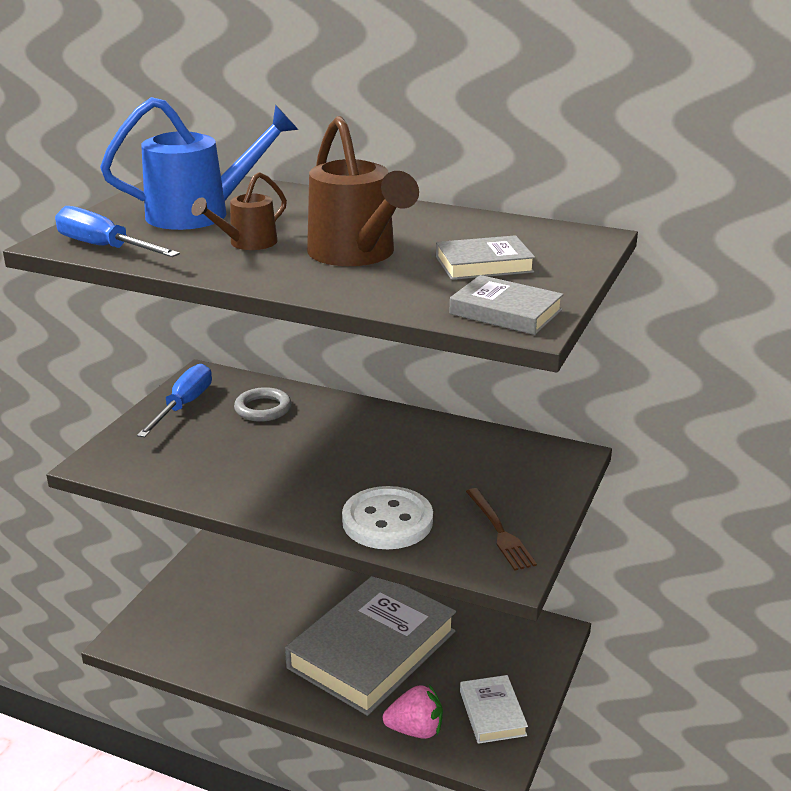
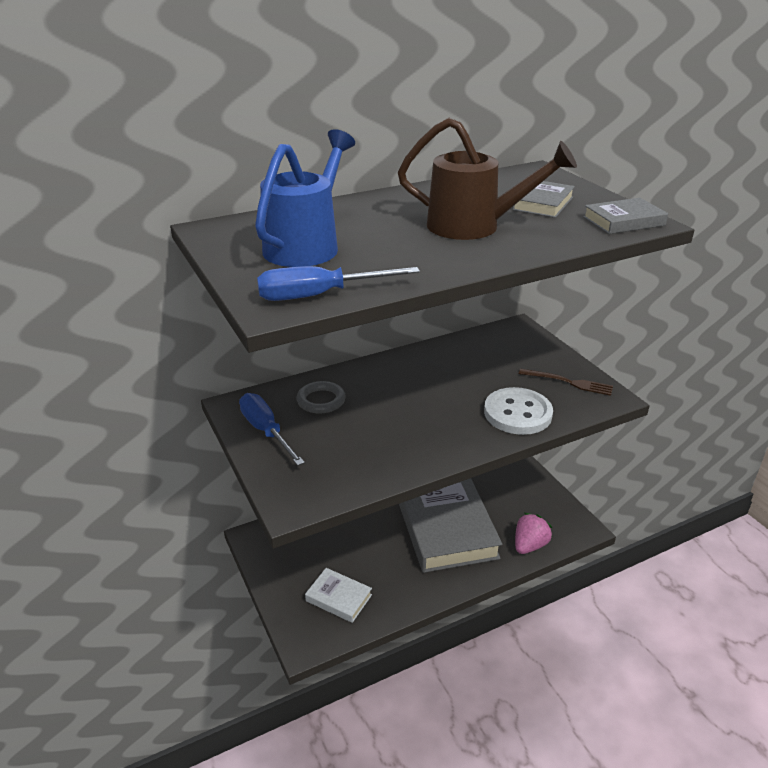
camera: 50 degrees left, 5 degrees up
(247, 243) = (398, 249): brown watering can -> none
(492, 713) = (544, 508): white book -> white book (338, 598)

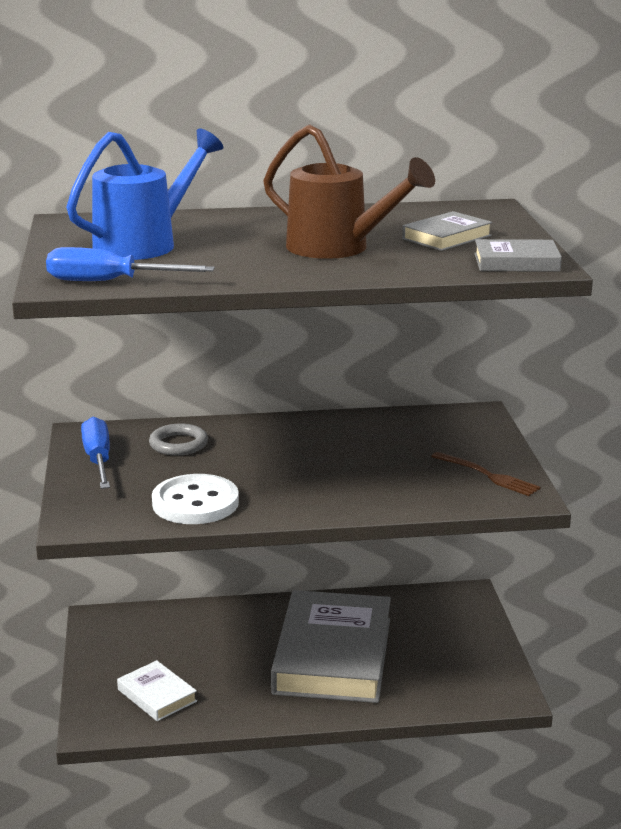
camera: 20 degrees right, 10 degrees down
(517, 413) = (394, 493): white button -> white button (195, 503)
(529, 545) = (427, 698): pink strawberry -> none

